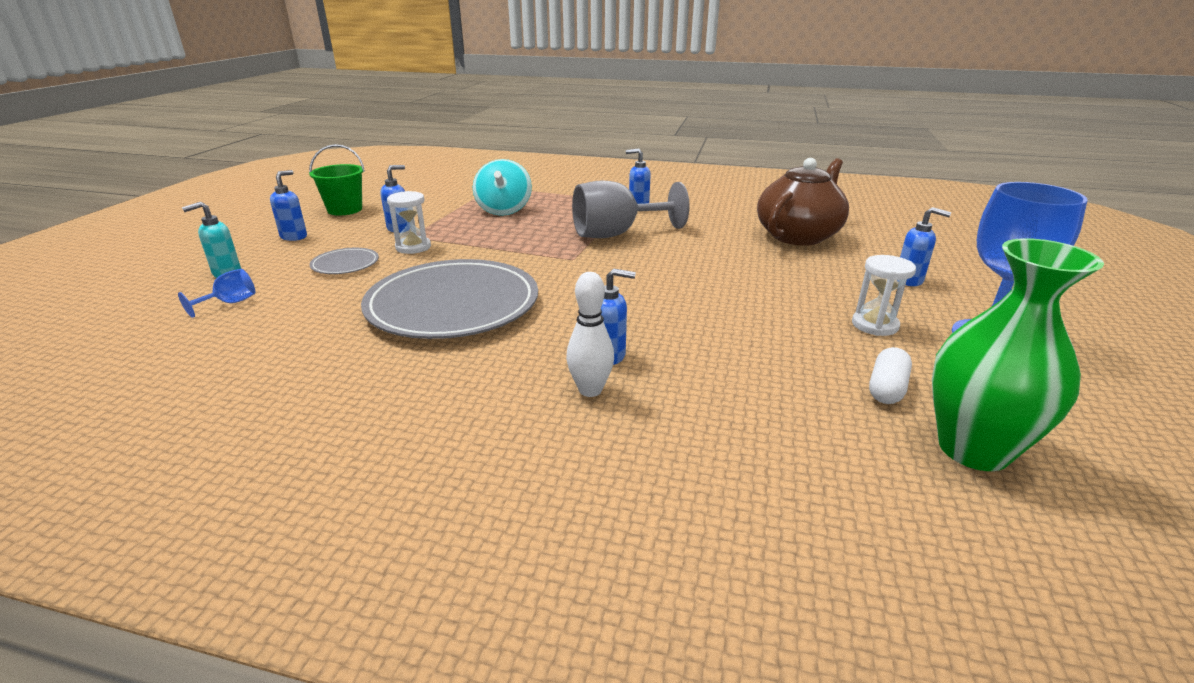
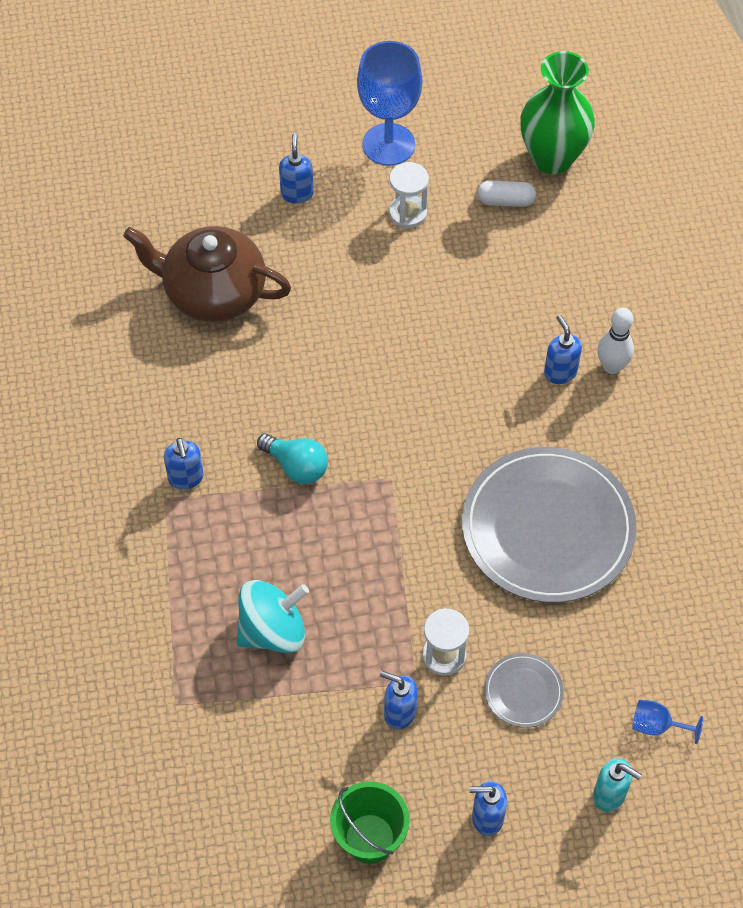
camera: 115 degrees left, 30 degrees up
(616, 234) = (296, 466): grey goblet -> turquoise light bulb

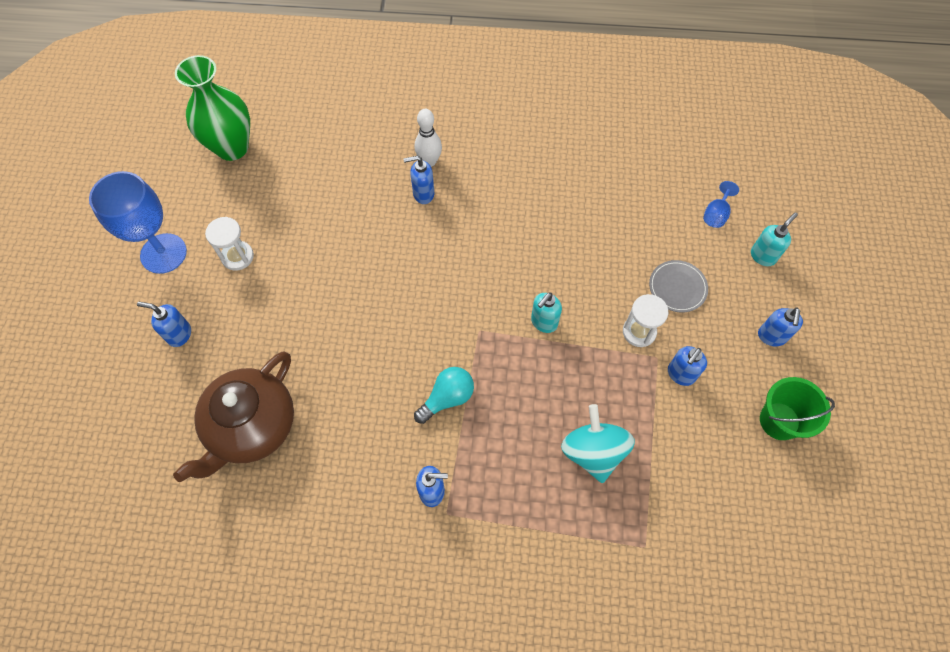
camera: 75 degrees left, 5 degrees up
(423, 545) = (543, 322): none -> turquoise soap dispenser
(505, 201) = (257, 187): white capsule -> none
(547, 528) = (550, 237): grey plate -> none

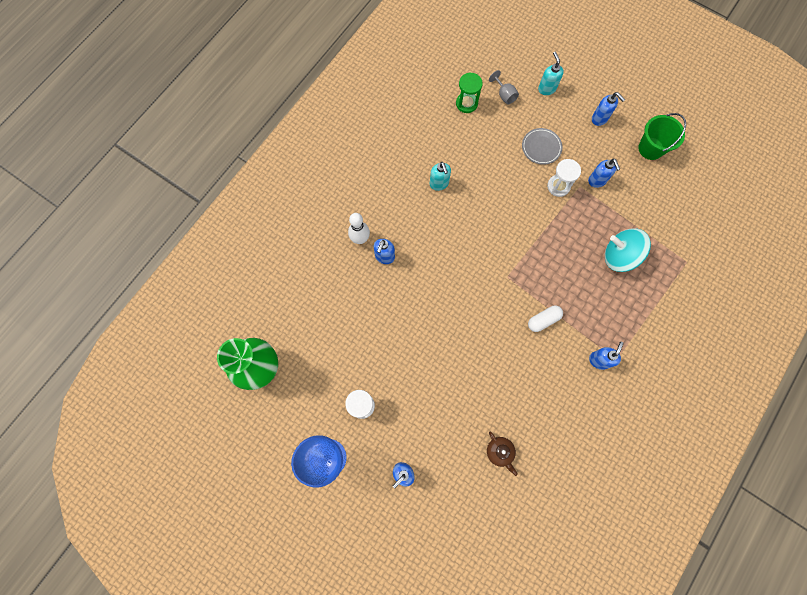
camera: 60 degrees left, 10 degrees up
(252, 427) = (500, 452): brown teapot -> brown teapot, size x0.42
(447, 398) = (543, 320): turquoise light bulb -> white capsule
(543, 322) = (523, 236): turquoise soap dispenser -> turquoise soap dispenser (439, 184)
(672, 181) = (466, 103): none -> green hourglass
(716, 214) = (504, 95): blue goblet -> grey goblet

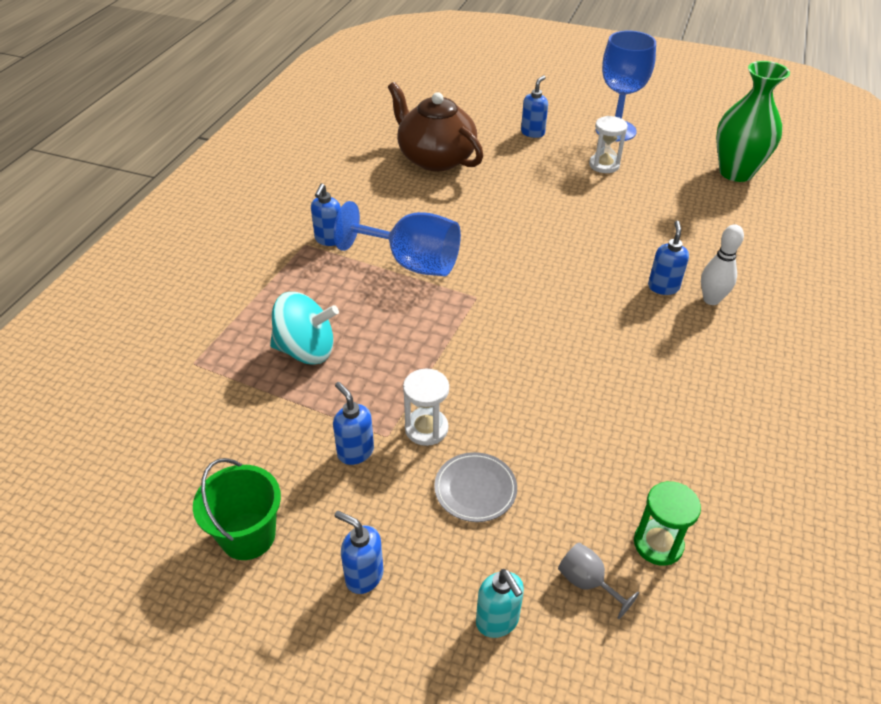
camera: 165 degrees right, 30 degrees down
(439, 184) = (635, 390): turquoise soap dispenser -> none
(500, 452) = (435, 158): brown teapot -> brown teapot, size x2.40
(543, 320) = (411, 263): white capsule -> blue goblet

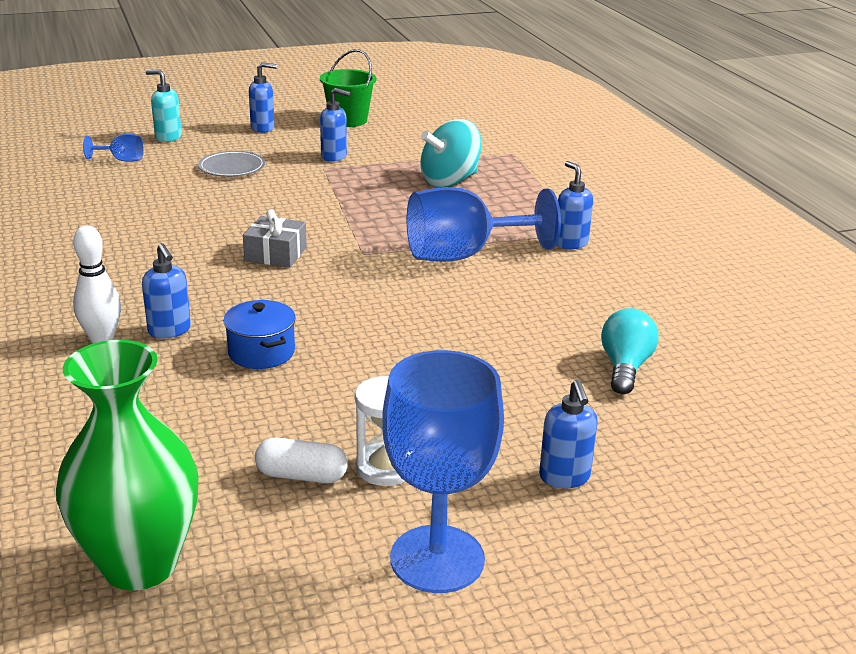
camera: 140 degrees right, 15 degrees down
(426, 428) = (300, 178): white hourglass -> none
(435, 158) = (625, 367): brown teapot -> turquoise light bulb
(540, 327) = (275, 254): none -> grey gift
(587, 582) = (122, 160): grey goblet -> blue goblet
(616, 246) = (261, 352): none -> blue pot
(644, 177) = (301, 475): none -> white capsule
(658, 544) = (80, 183): green hourglass -> none

